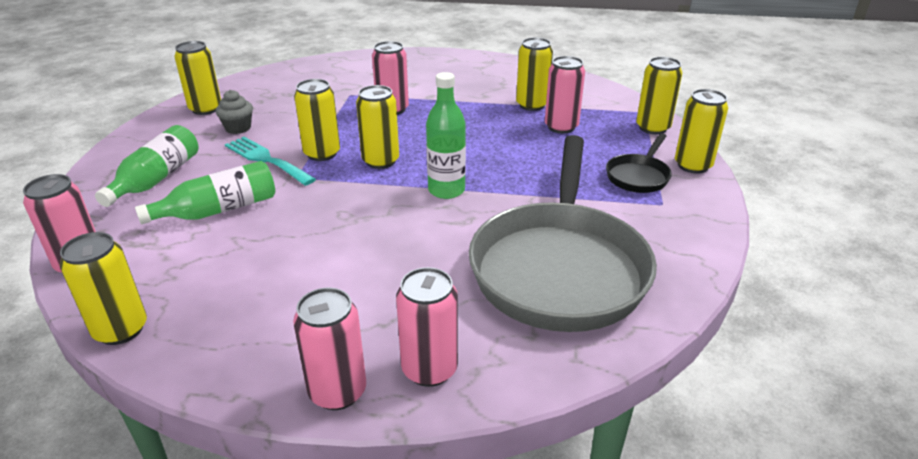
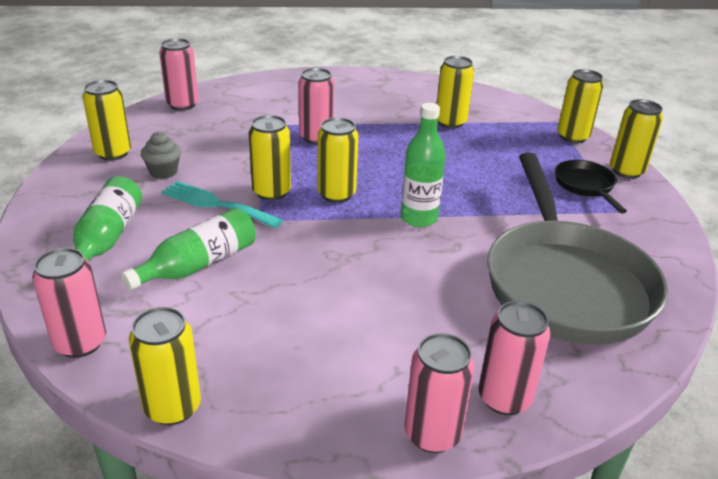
camera: 15 degrees left, 0 degrees up
(561, 127) = (490, 143): pink can -> pink can (182, 105)
(638, 176) = (585, 186): black pan -> black pan turned 150 degrees clockwise

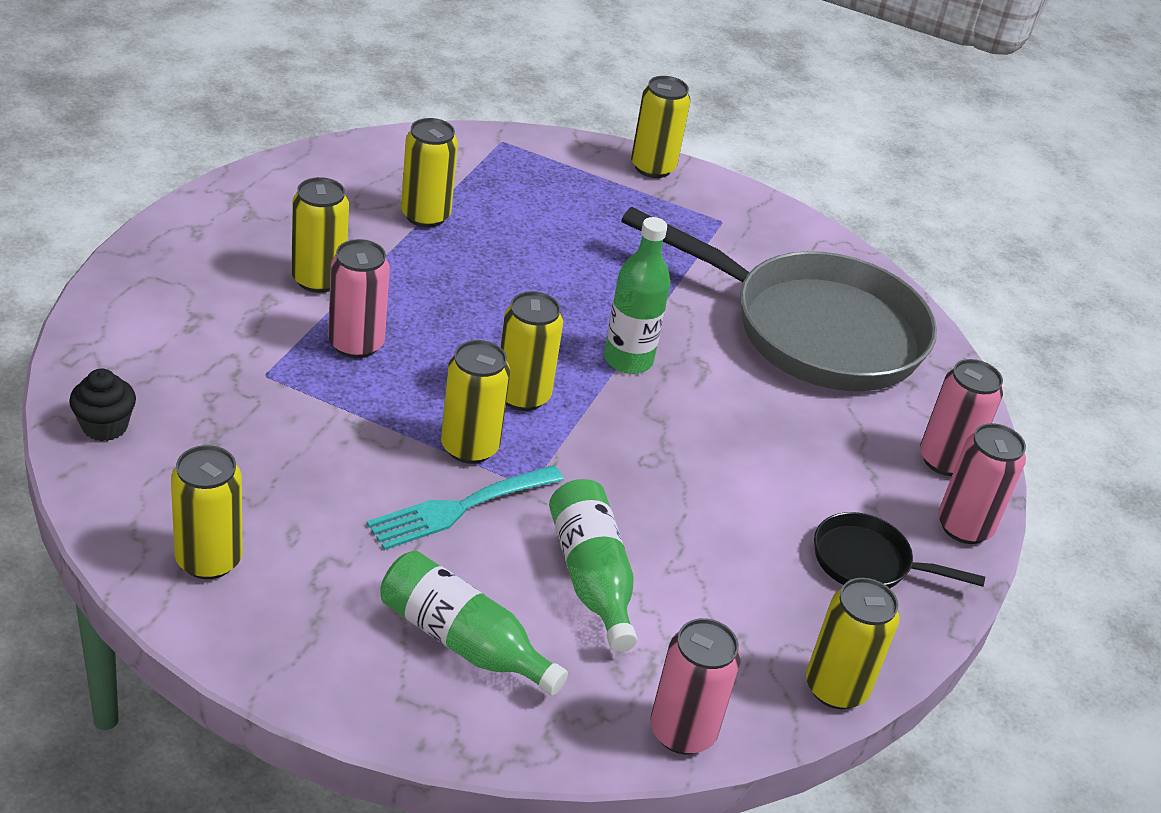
camera: 65 degrees left, 5 degrees up
(163, 172) = (321, 526): grey cupcake -> none
(182, 105) = (105, 426): pink can -> black cupcake
(572, 137) = (549, 153): yellow can -> yellow can (318, 280)
(585, 186) = (659, 211): black pan -> black pan (868, 562)

